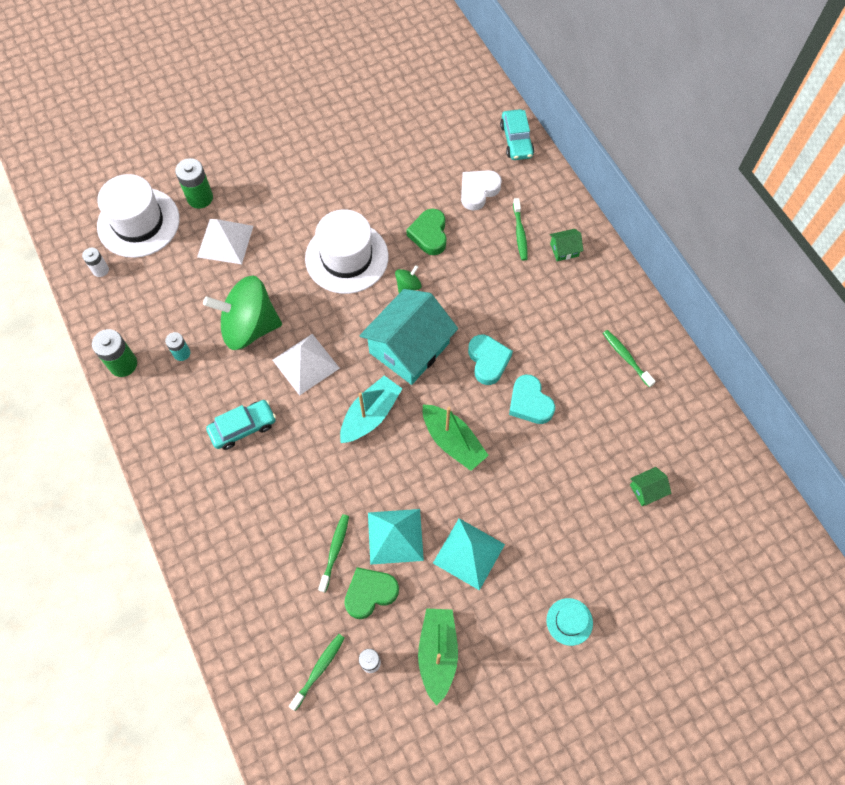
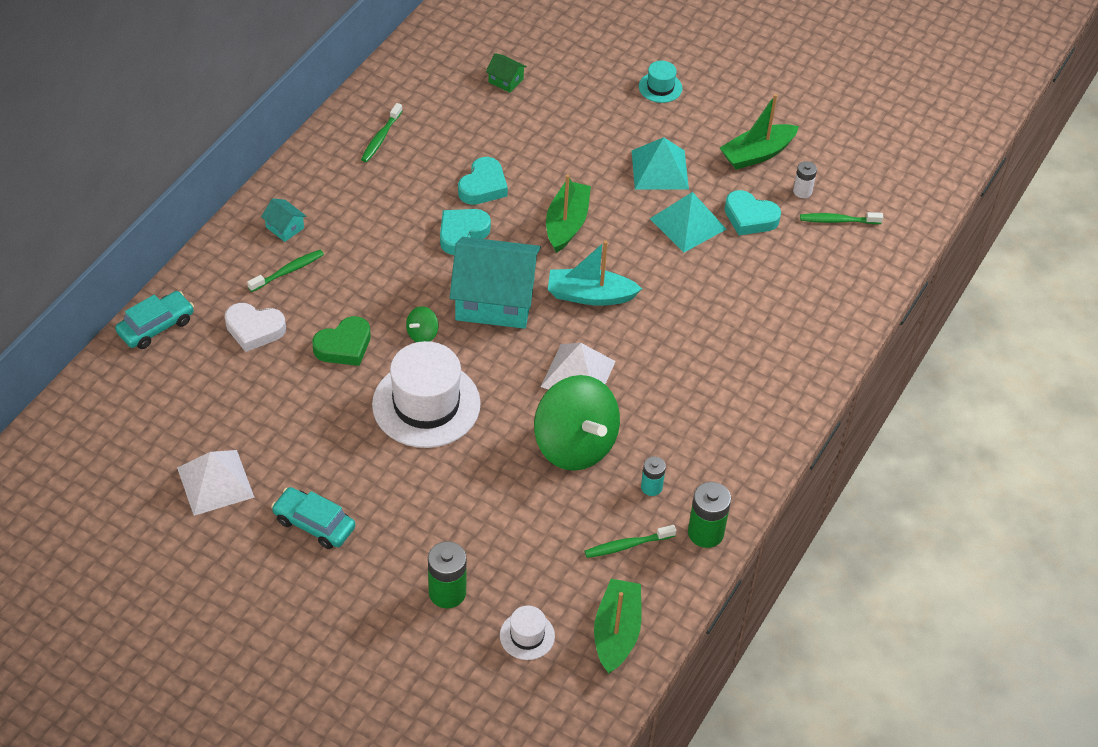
camera: 125 degrees left, 15 degrees down
(100, 270) = (616, 632): white battery -> green boat
(138, 222) = (527, 636): white hat -> white hat, size x0.47
(225, 241) = (487, 530): white pyramid -> white pyramid (215, 482)
(243, 427) = (685, 388): turquoise car -> turquoise car (314, 524)
(335, 551) = (736, 258): green toothbrush -> green toothbrush (627, 545)
(370, 593) = (750, 217): green heart -> turquoise heart
(408, 285) = (422, 334): green spinning top -> green spinning top turned 60 degrees counterclockwise
(564, 250) = (285, 227): green house -> turquoise house

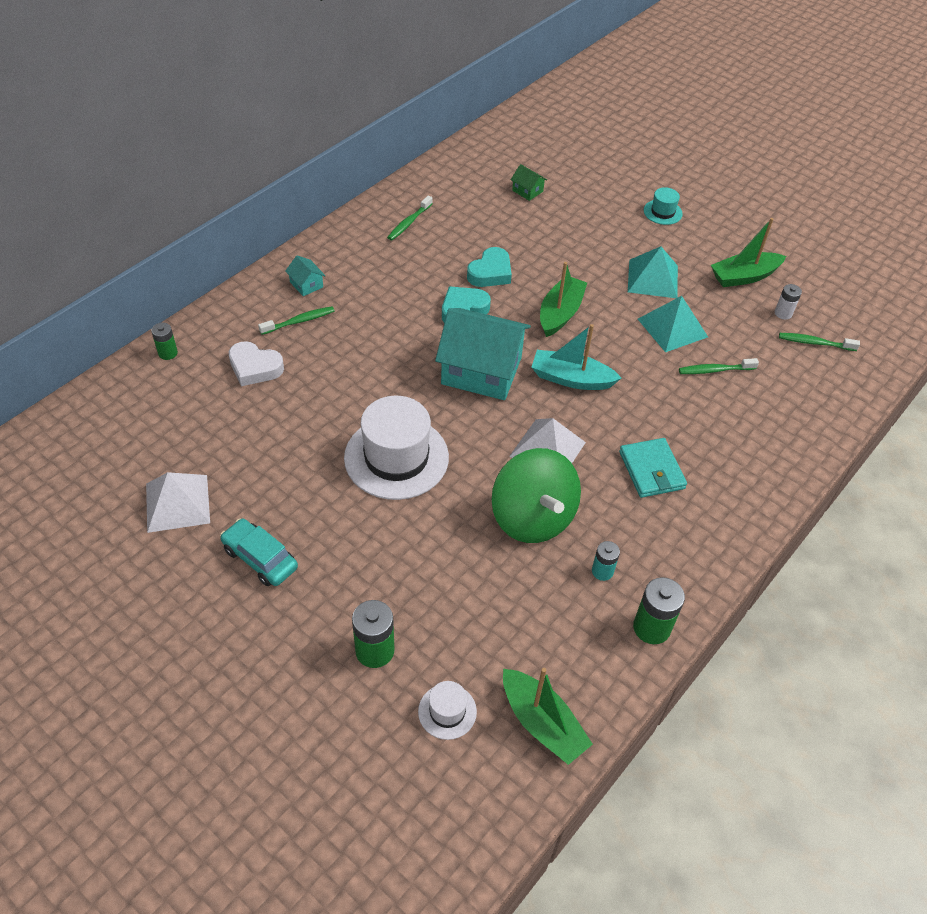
camera: 10 degrees right, 0 degrees up
(156, 326) = (168, 353): turquoise car -> green battery
(344, 346) = (332, 393): green heart -> none
(422, 334) = (407, 392): green spinning top -> none
(616, 632) = (542, 723): green boat -> green boat turned 120 degrees clockwise
(627, 545) = (568, 629): green toothbrush -> green toothbrush (714, 370)
(686, 380) = (651, 470): none -> turquoise wallet
(750, 217) = (731, 329): turquoise heart -> none

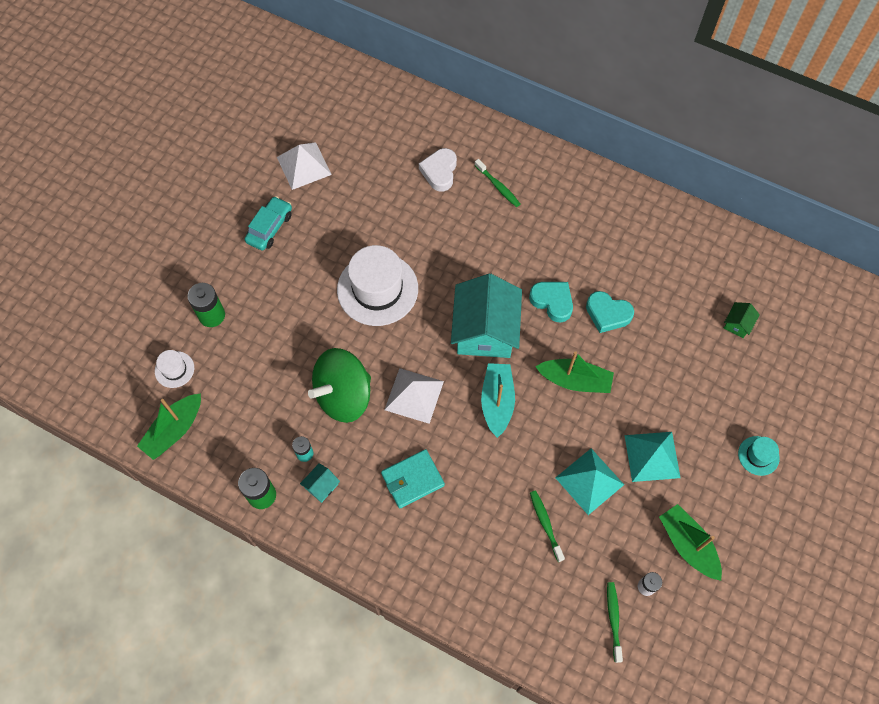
camera: 80 degrees right, 15 degrees up
(168, 353) = (437, 113): green battery -> none
(306, 284) = (541, 179): turquoise house -> turquoise house (321, 486)
(409, 223) = (649, 234): green toothbrush -> none

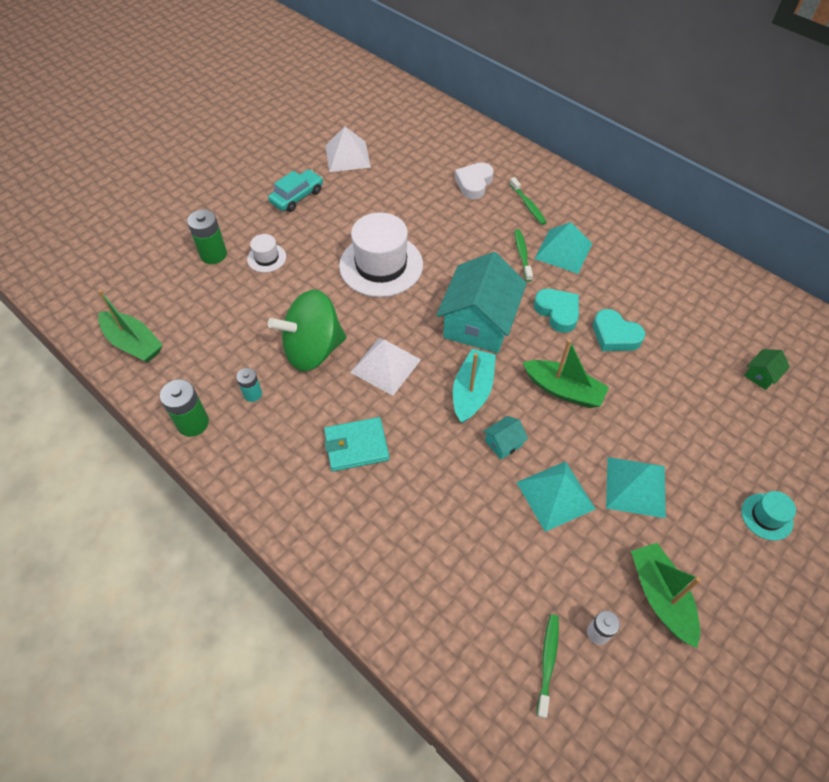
camera: 15 degrees right, 10 degrees down
(174, 369) = (158, 291): white hat -> white hat (266, 258)
(174, 430) = (133, 343): green boat -> green boat turned 105 degrees counterclockwise
(321, 486) = (257, 429): turquoise house -> turquoise house (503, 443)
(543, 232) = (563, 251): none -> turquoise pyramid
(545, 524) = (492, 529): green toothbrush -> green toothbrush (522, 254)

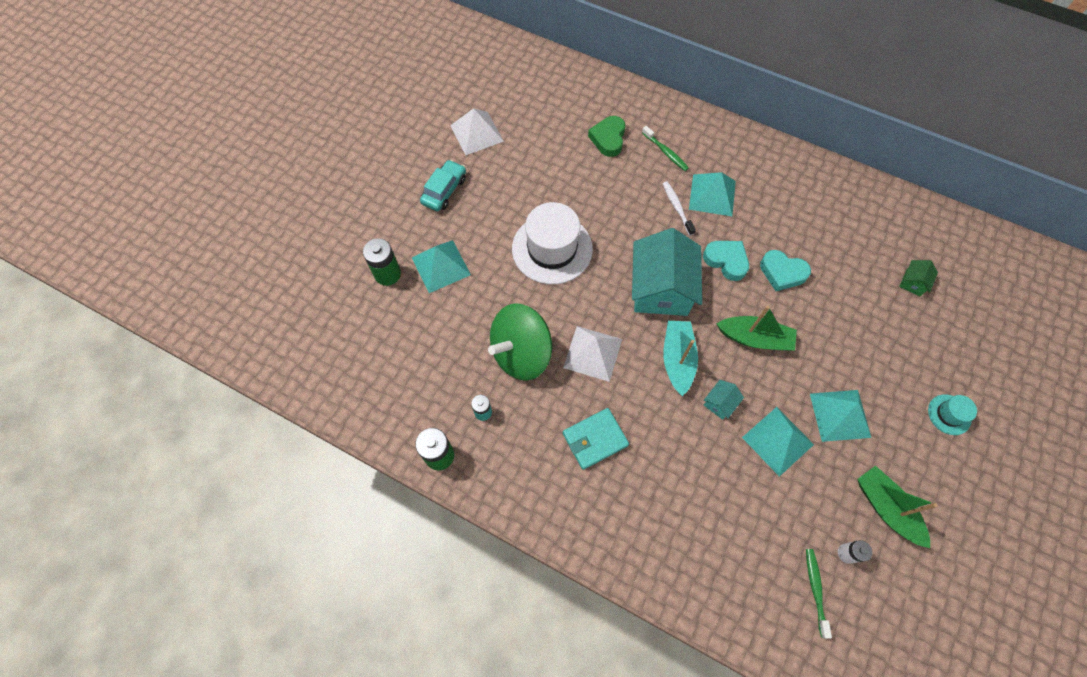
camera: 15 degrees left, 10 degrees up
(133, 343) = (349, 388): green boat -> none
(266, 258) = (441, 266): white hat -> turquoise pyramid
(474, 183) = (608, 139): white heart -> green heart
(522, 254) = (677, 207): green toothbrush -> white toothbrush

